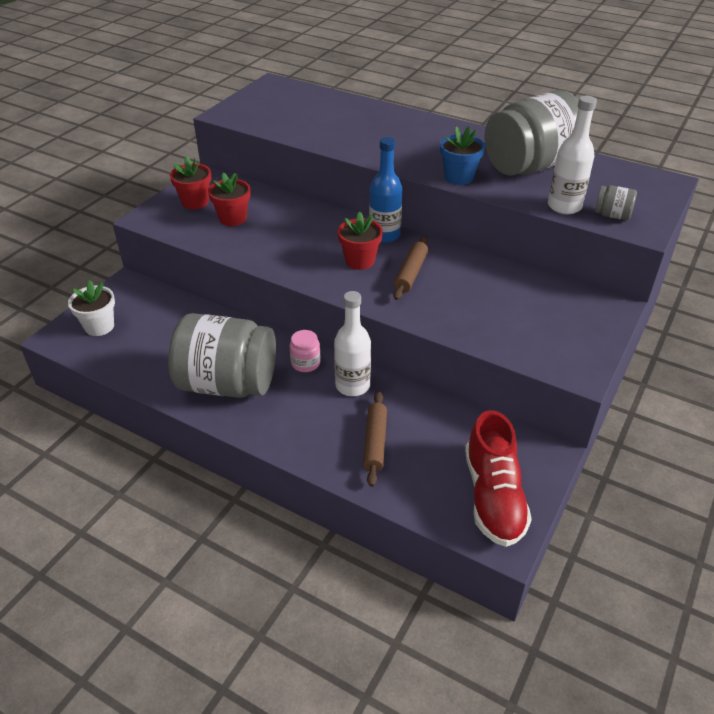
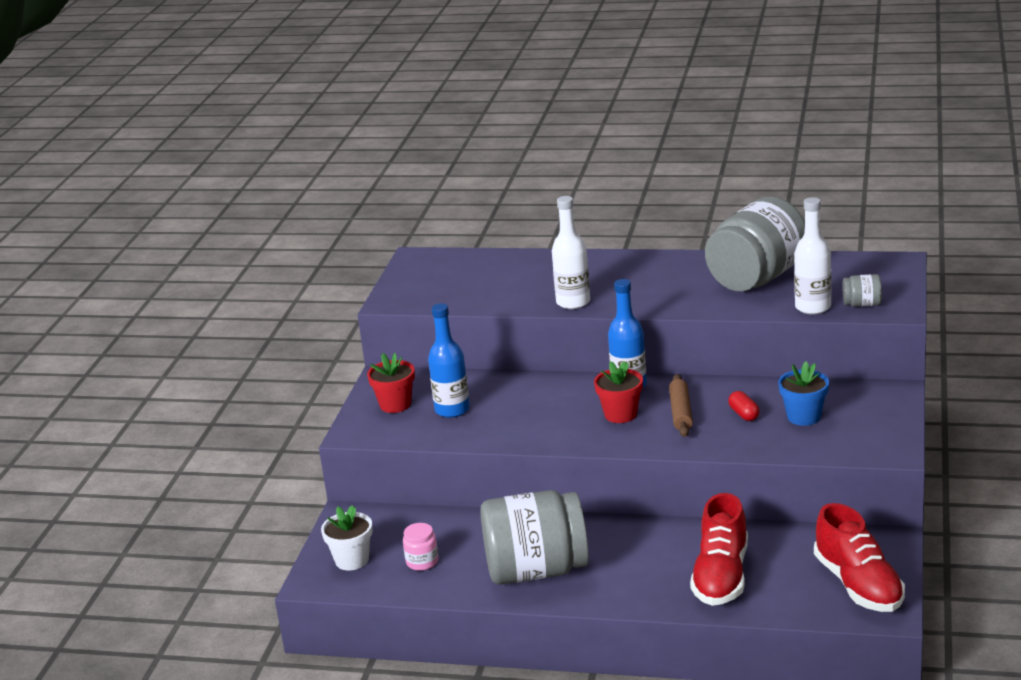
camera: 15 degrees left, 15 degrees down
(233, 218) = (452, 410): red flower pot -> blue bottle
(305, 363) = (604, 532): pink jar -> pink jar (422, 562)
(352, 385) = (667, 538): white bottle -> white bottle (573, 302)
(375, 442) = (721, 576): brown rolling pin -> red shoe
(459, 177) = (692, 305): blue flower pot -> blue flower pot (804, 417)
(463, 291) = (744, 414): none -> red capsule

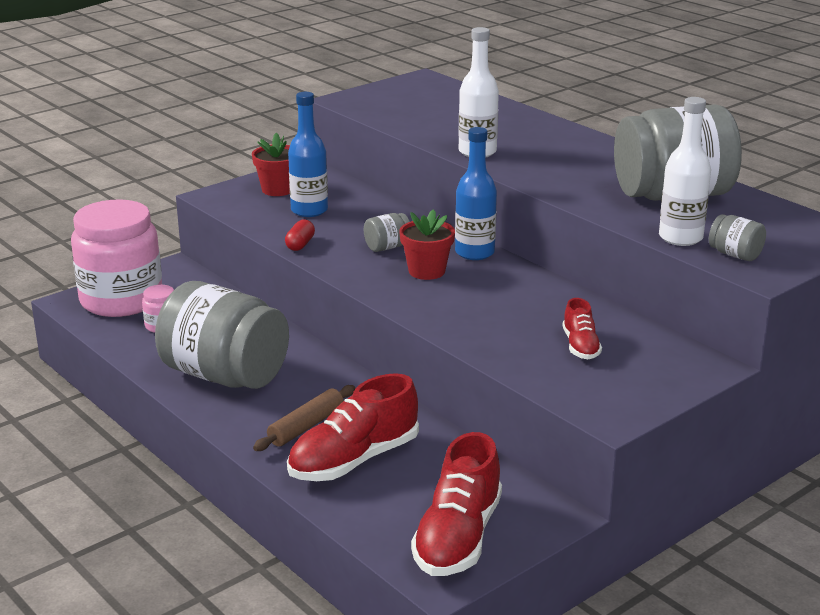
camera: 35 degrees right, 0 degrees up
(352, 560) = (121, 300): white flower pot -> pink jar
(562, 410) = (387, 247): none -> grey jar
(681, 412) = (478, 292): brown rolling pin -> brown rolling pin (306, 426)
(744, 414) = (529, 319): red capsule -> red capsule (300, 244)
(804, 417) = (580, 346): blue flower pot -> red shoe

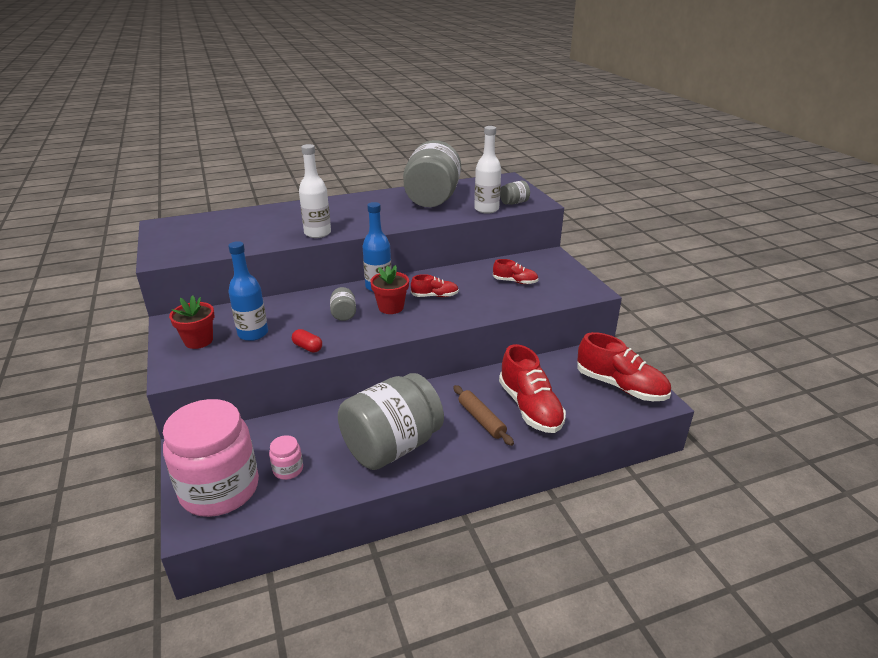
camera: 70 degrees left, 5 degrees up
(481, 294) = (435, 296): none -> red shoe

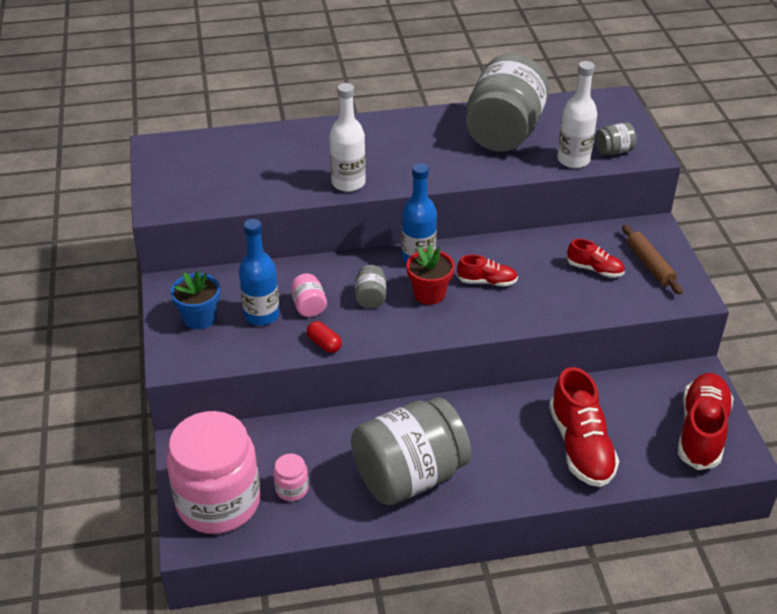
camera: 10 degrees right, 10 degrees up
(198, 341) = (199, 318): red flower pot -> blue flower pot
(293, 324) = (309, 306): none -> pink jar
(481, 419) = (519, 455): brown rolling pin -> brown rolling pin (650, 265)
(620, 386) = (701, 431): red shoe -> red shoe turned 120 degrees counterclockwise

